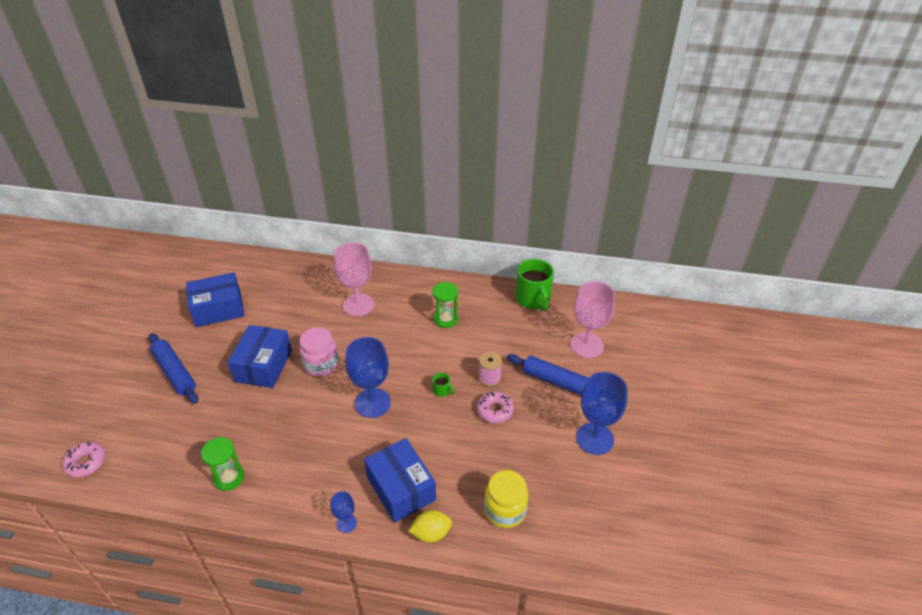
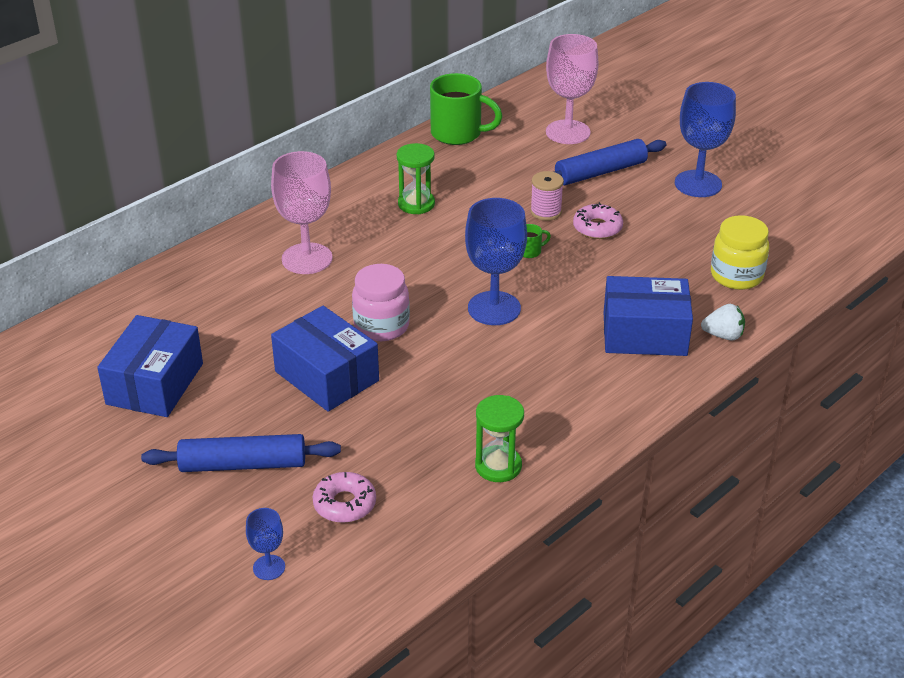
camera: 55 degrees left, 5 degrees down
(86, 462) = (332, 603): pink donut -> pink donut (344, 504)
(346, 523) = (657, 391): blue goblet -> blue goblet (269, 567)
(431, 533) = (723, 335): yellow lemon -> white strawberry

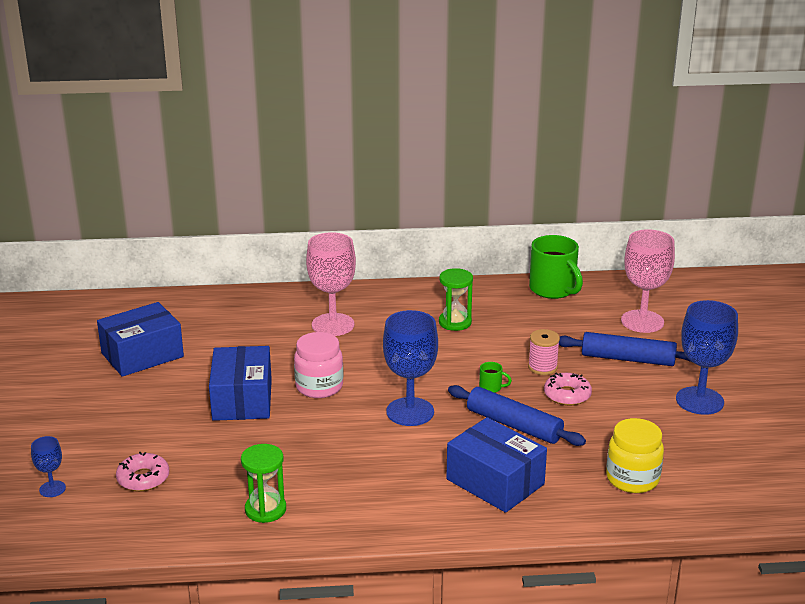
camera: 40 degrees right, 10 degrees down
(243, 464) = (122, 424): blue rolling pin -> blue rolling pin (514, 425)
(723, 335) = (556, 514): white strawberry -> none

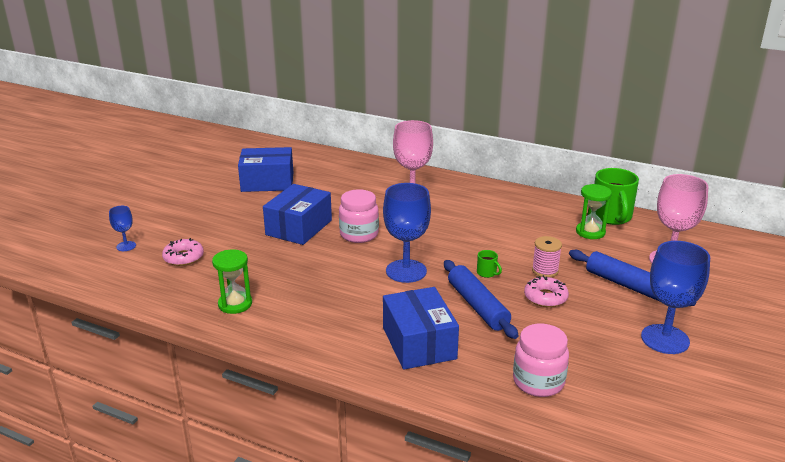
camera: 30 degrees right, 0 degrees up
(455, 322) = (505, 219): green hourglass -> green hourglass (590, 232)
(632, 479) = (538, 382): yellow jar -> pink jar

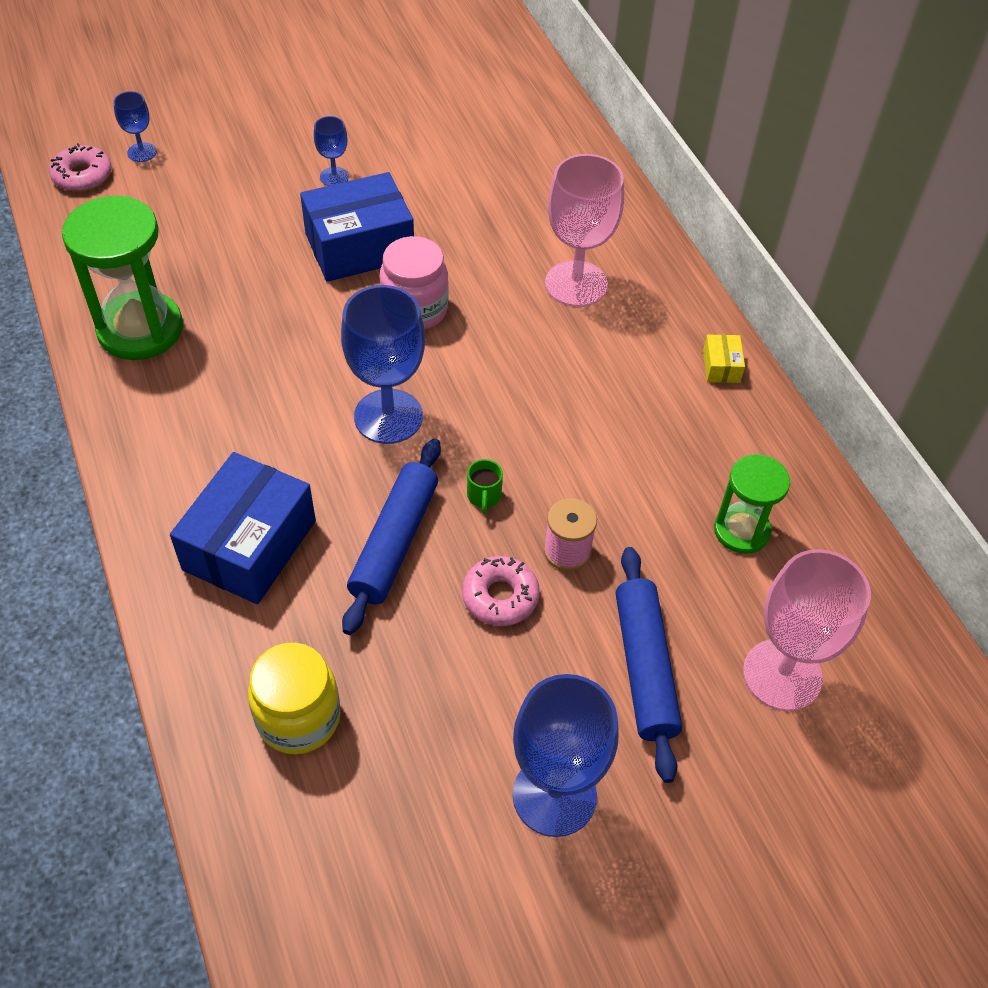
camera: 40 degrees right, 25 degrees up
(183, 257) = (176, 213): pink donut -> pink donut (82, 176)
(235, 304) = (140, 329): green hourglass -> green hourglass, size x1.67
(247, 212) = (334, 177): none -> blue goblet
(267, 182) = (424, 134): blue box -> none
(505, 194) = (721, 366): none -> yellow box
(538, 382) = (298, 718): pink jar -> yellow jar
(611, 217) = (822, 525): green mug -> none

